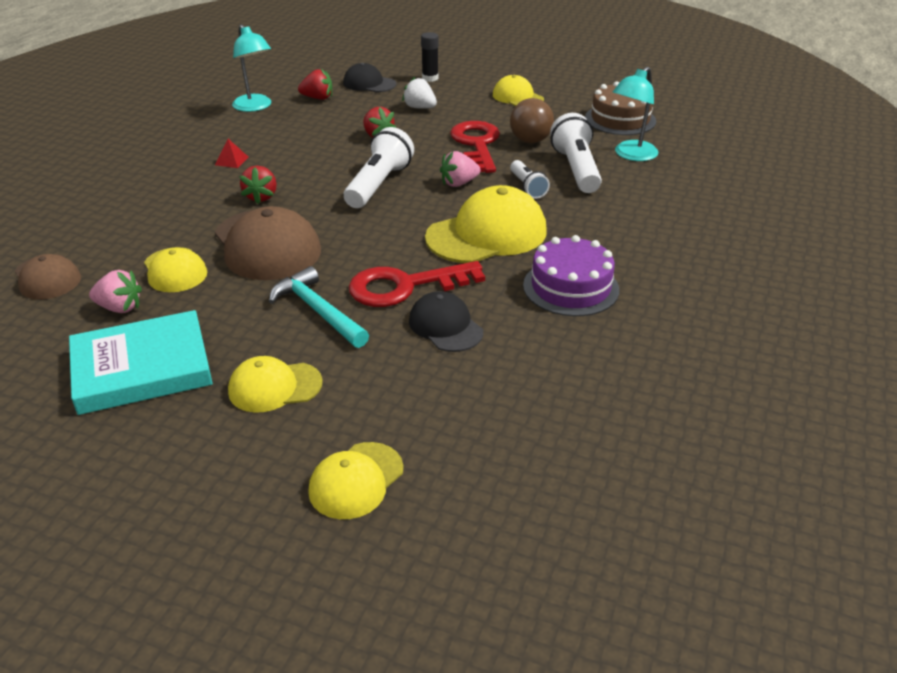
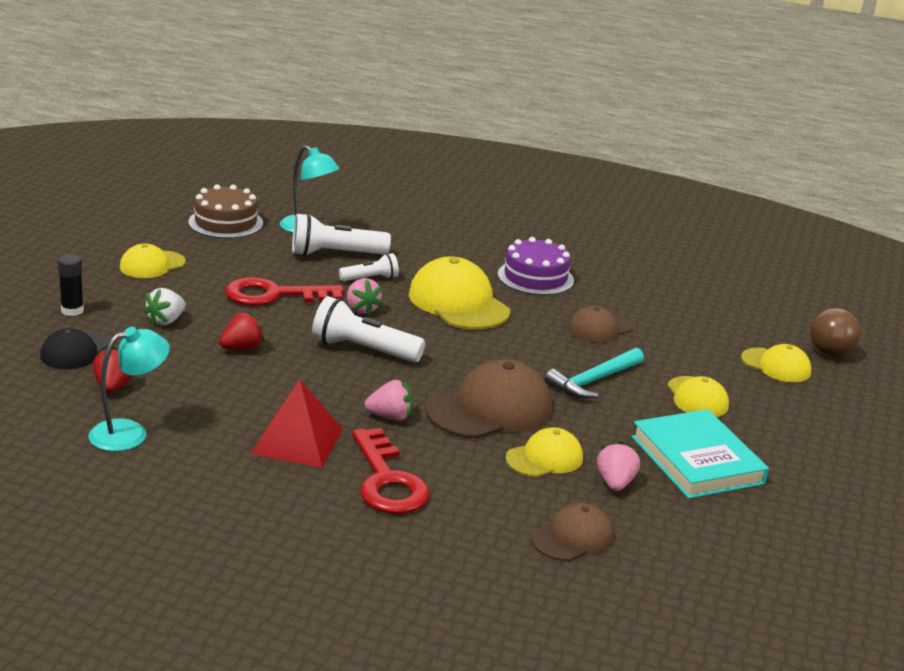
camera: 95 degrees left, 10 degrees down
(231, 161) = (297, 441): red pyramid -> red pyramid, size x2.30
(261, 197) = (390, 417): red strawberry -> pink strawberry
(406, 286) = (548, 342): red key -> red key (387, 480)
(445, 326) = (599, 328): black cap -> brown cap
(530, 141) = (269, 268): brown ball -> brown ball (830, 353)

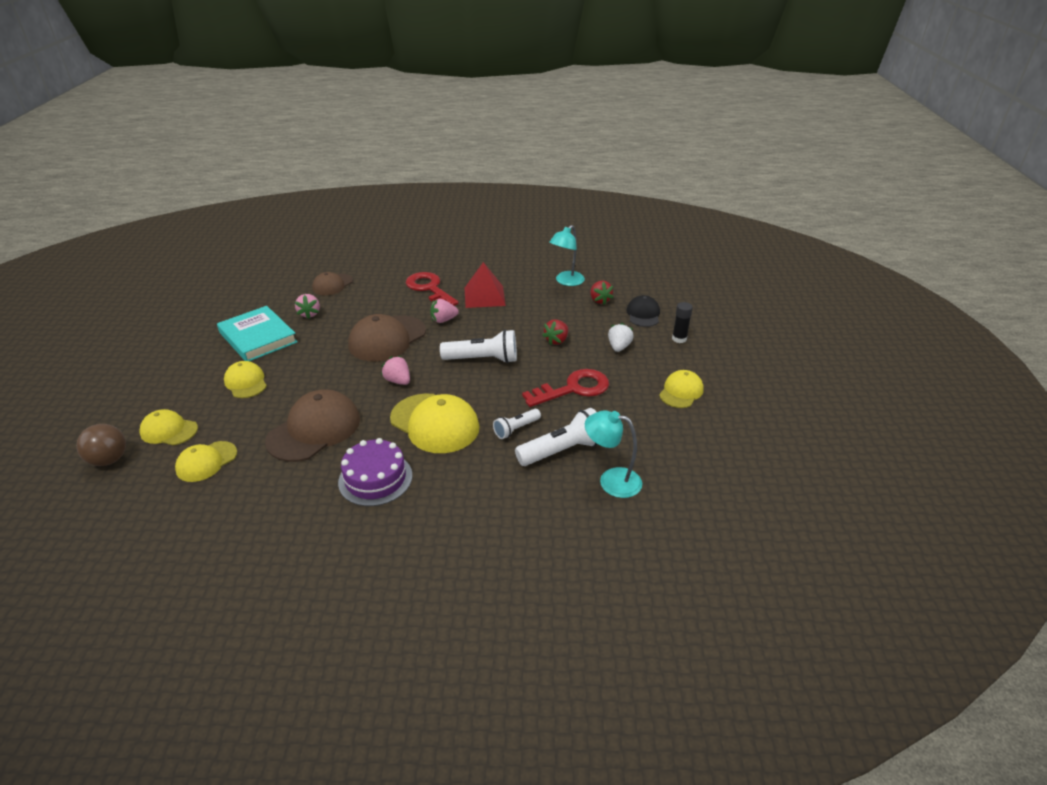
camera: 165 degrees right, 10 degrees up
(226, 223) = (683, 462): brown cake -> none
(361, 309) = (504, 394): pink strawberry -> pink strawberry (398, 381)
(544, 458) = (350, 318): yellow cap -> yellow cap (206, 461)
(593, 381) = (321, 376): turquoise hammer -> none
(599, 328) = (314, 430): brown cap -> brown cap, size x1.72

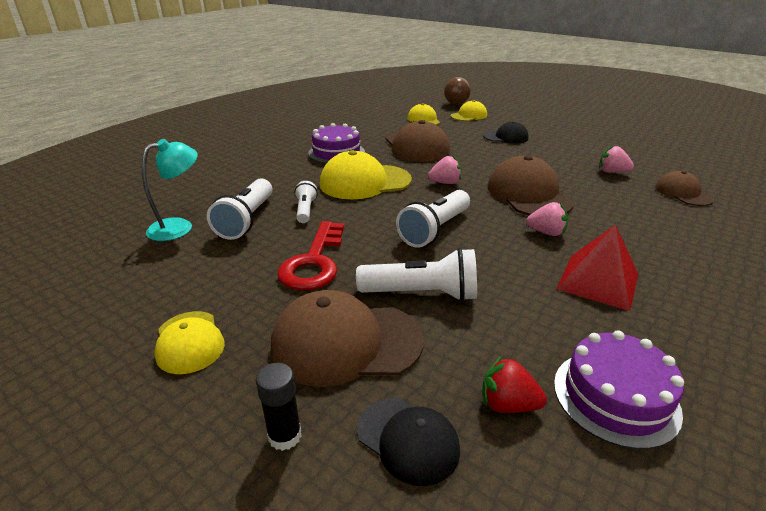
camera: 125 degrees right, 5 degrees down
(246, 382) = (506, 137): yellow cap -> black cap
(258, 337) = (577, 148): turquoise book -> none
(429, 289) = (645, 246): red key -> none
(443, 320) = (546, 232): pink strawberry -> pink strawberry turned 90 degrees clockwise
(556, 340) = (422, 294): red strawberry -> white flashlight
(566, 281) = (615, 397): turquoise lamp -> purple cake
(619, 347) = (346, 343): white strawberry -> brown cap

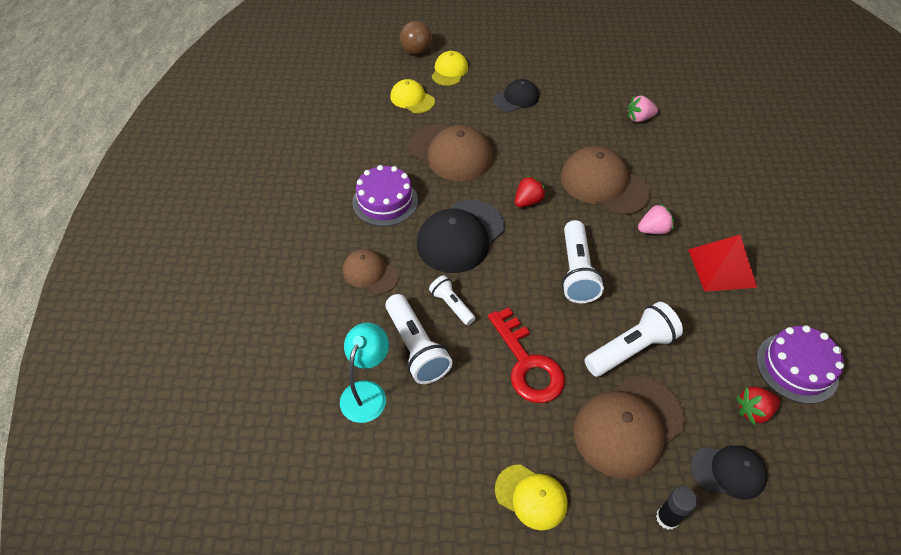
camera: 35 degrees left, 20 degrees up
(365, 182) = (460, 236): yellow cap -> black cap
(445, 183) = (528, 201): pink strawberry -> red strawberry
(683, 193) = (704, 126): brown cap -> brown cap (370, 273)

